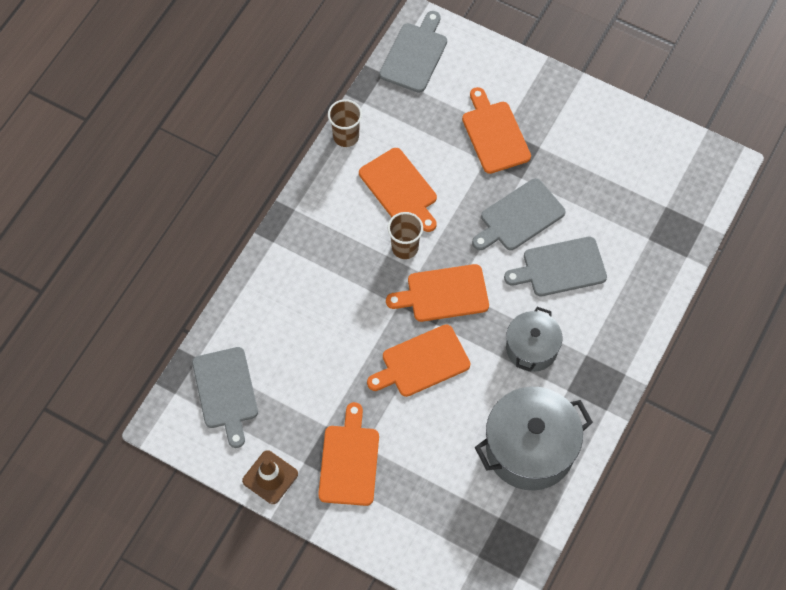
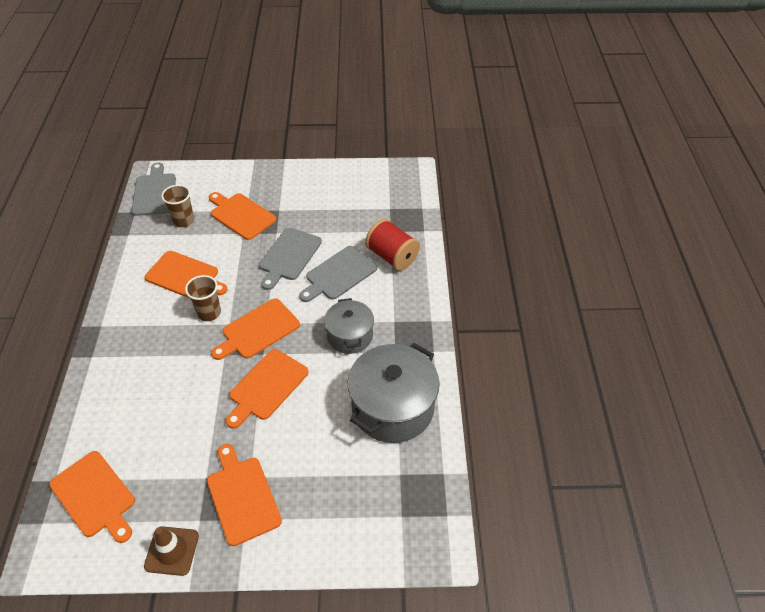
camera: 30 degrees left, 15 degrees down
(226, 392) = (95, 496): grey cutting board -> orange cutting board
(346, 136) = (123, 260): brown cup -> brown cup (184, 221)
(631, 273) = (392, 256): none -> red spool

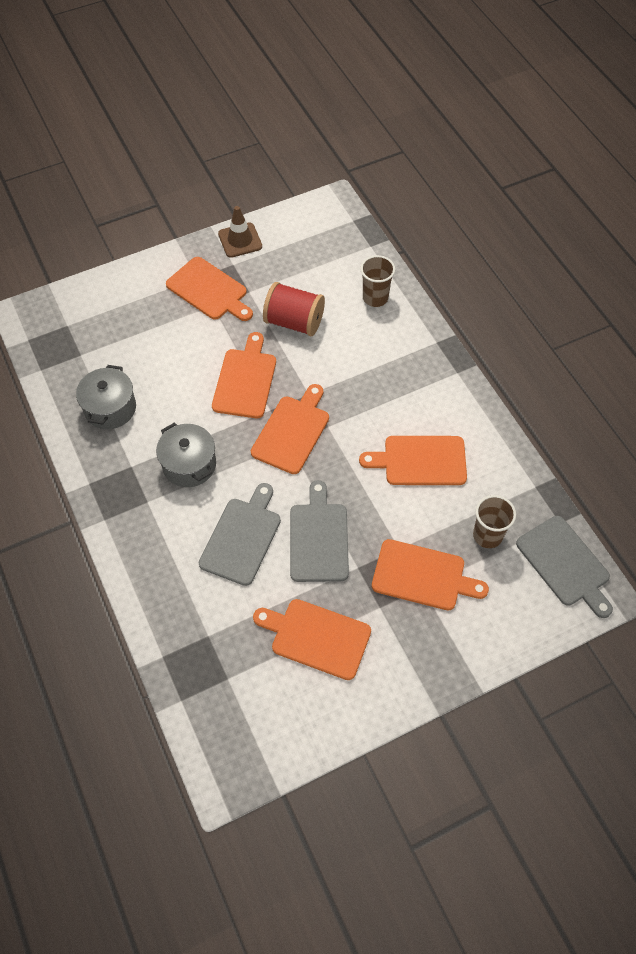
camera: 155 degrees right, 10 degrees up
(95, 496) = (329, 248): orange cutting board -> orange cutting board (316, 637)
(209, 313) = (358, 429): brown cup -> brown cup (375, 298)
(392, 256) = (187, 593): red spool -> red spool (294, 322)
(393, 407) = (110, 408): grey pot -> grey pot, size x0.60

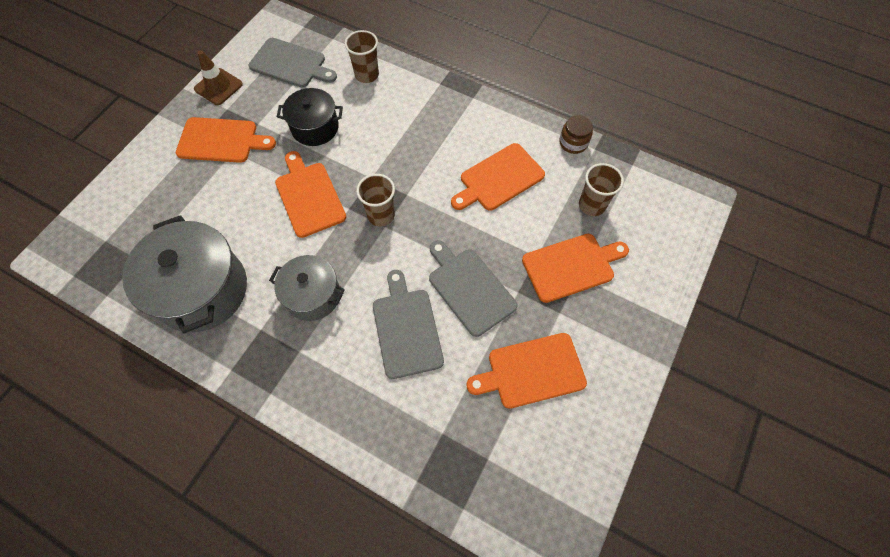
camera: 35 degrees left, 5 degrees up
(110, 408) = (202, 290): grey pot -> grey pot, size x1.66
(292, 431) = (381, 215): orange cutting board -> brown cup
(294, 322) = (315, 128): red spool -> black pot
(518, 469) = (573, 143): none -> brown jar
(565, 564) = (660, 192): grey cutting board -> grey cutting board (290, 64)

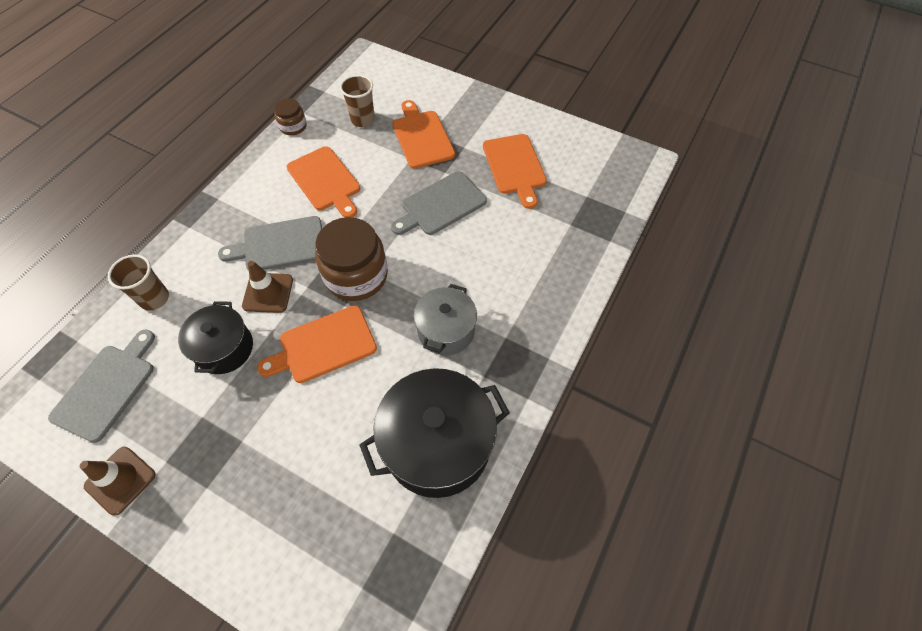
camera: 90 degrees left, 5 degrees down
(202, 290) = (437, 444): grey pot -> black pot
(221, 140) = (220, 459): orange cutting board -> none
(366, 149) = (268, 293): none -> brown traffic cone
(381, 215) = (356, 276): brown cup -> brown jar
(406, 328) = (480, 251): grey cutting board -> grey cutting board (280, 245)

